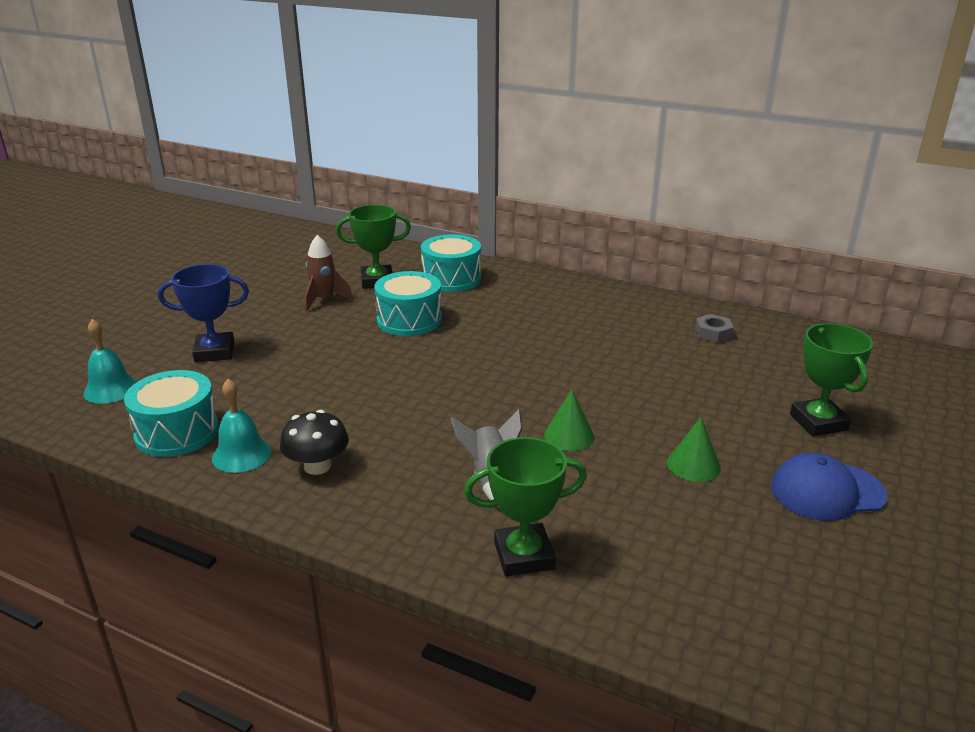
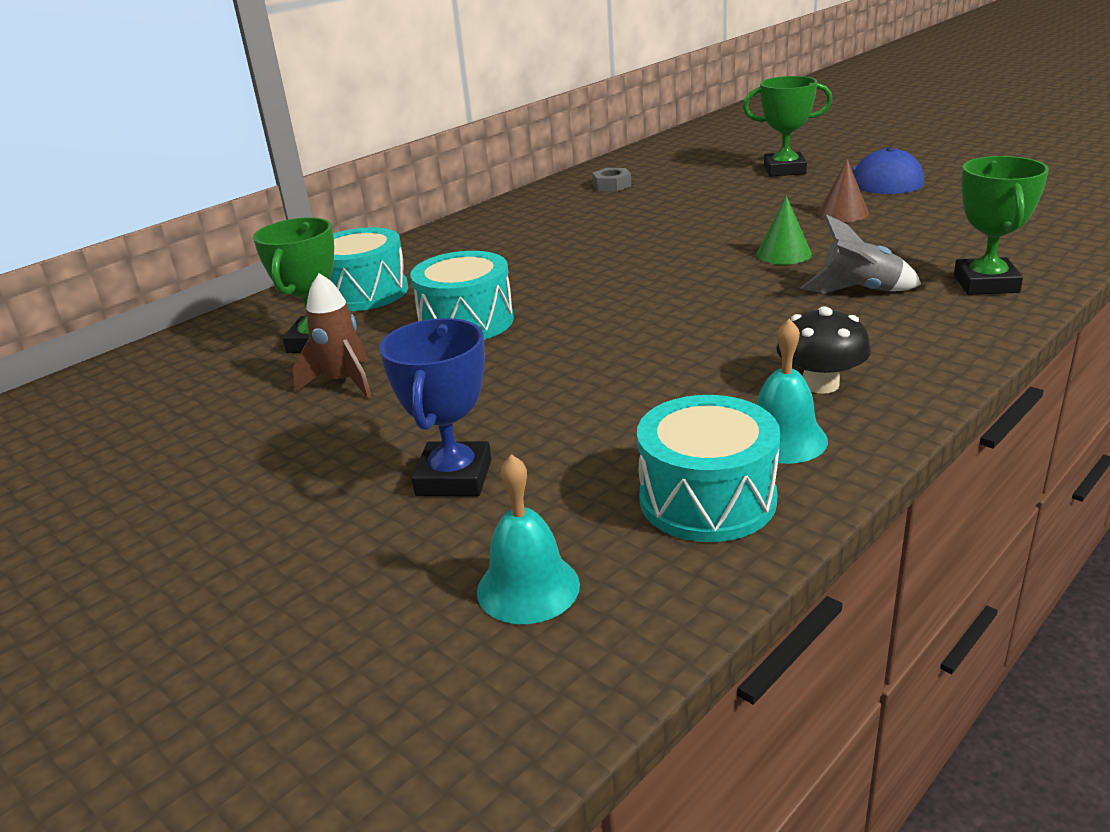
camera: 70 degrees left, 0 degrees up
(693, 465) = (843, 213): green cone -> brown cone

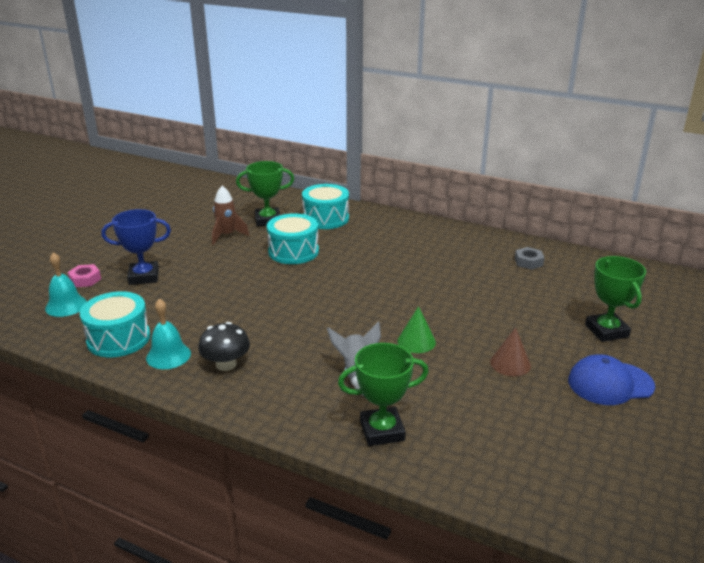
camera: 70 degrees right, 0 degrees up
(410, 565) = (85, 279): none -> pink nut

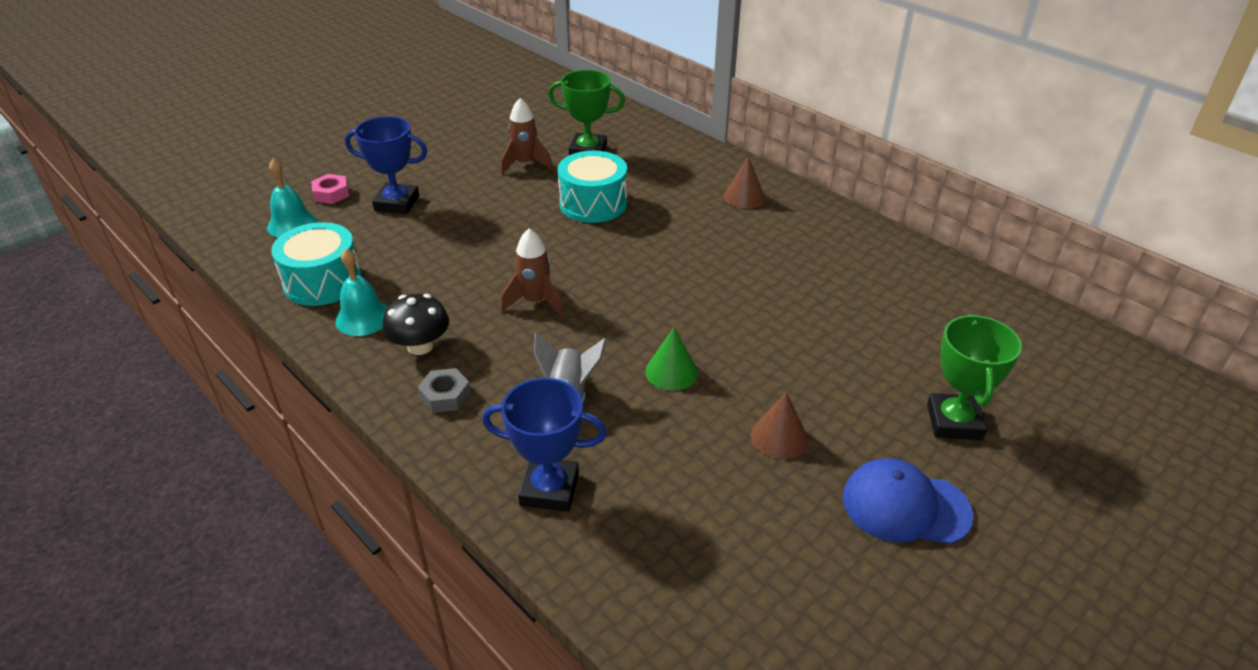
camera: 20 degrees right, 10 degrees up
(293, 319) = (535, 301): none -> brown rocket
(326, 218) = (663, 162): turquoise drum -> none
(382, 431) = (549, 489): green trophy -> blue trophy
(394, 230) = (744, 197): none -> brown cone
(528, 262) = (906, 285): grey nut -> grey nut (445, 396)

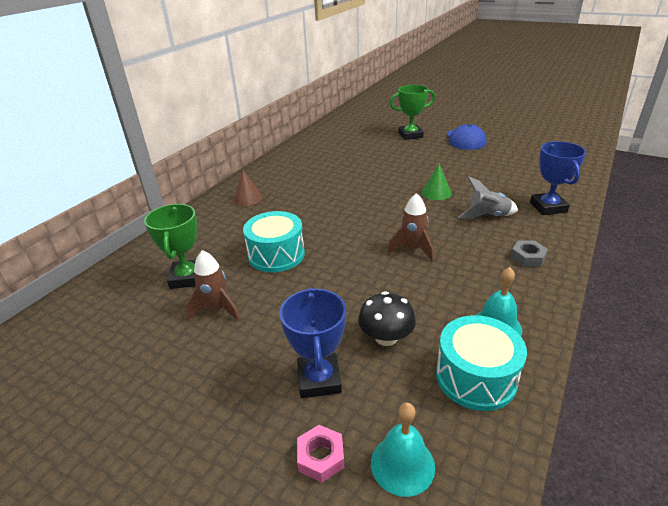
camera: 105 degrees left, 5 degrees down
(420, 346) = (497, 284): black mushroom -> black mushroom (386, 337)
(779, 437) = (454, 163): brown cone -> none

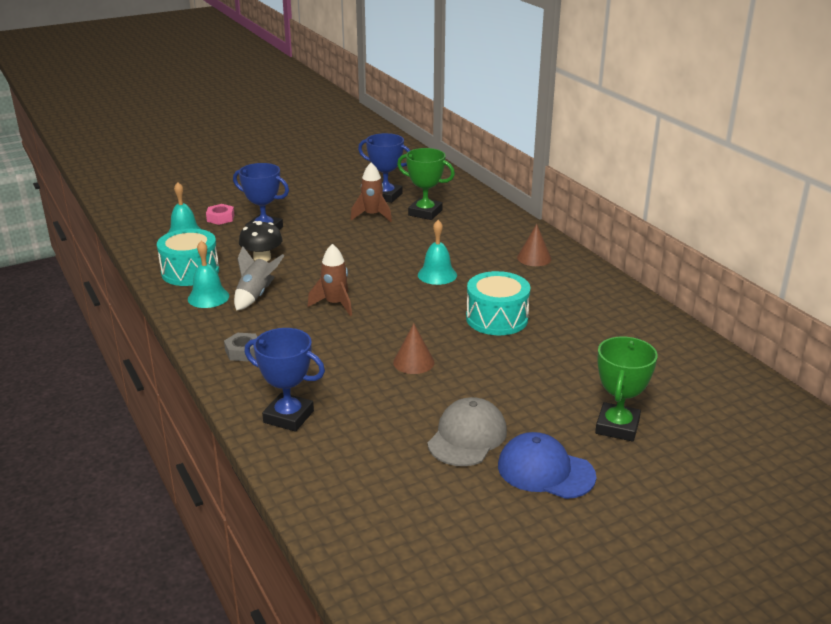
camera: 120 degrees right, 5 degrees down
(150, 325) = (386, 196): none -> blue trophy
(276, 255) = (411, 248): turquoise drum -> turquoise drum (497, 318)
(314, 225) = (437, 275): none -> turquoise bell
(436, 193) = (413, 362): green cone -> brown cone
(473, 159) = (467, 437): none -> grey cap
(487, 216) = (327, 368): grey rocket -> grey rocket (256, 296)

